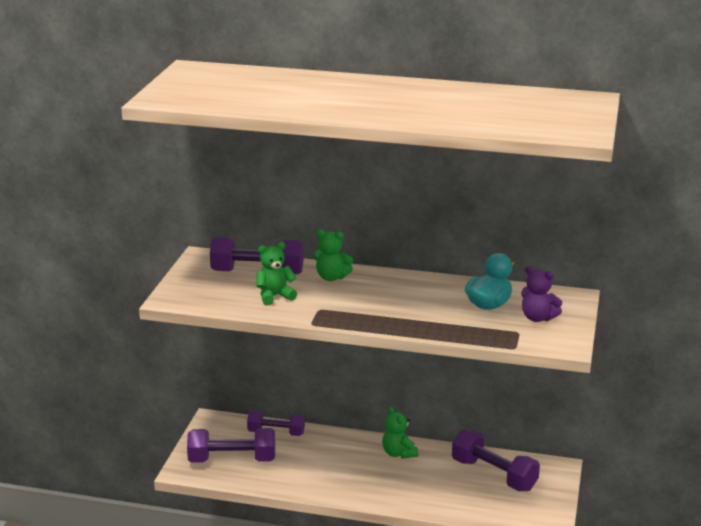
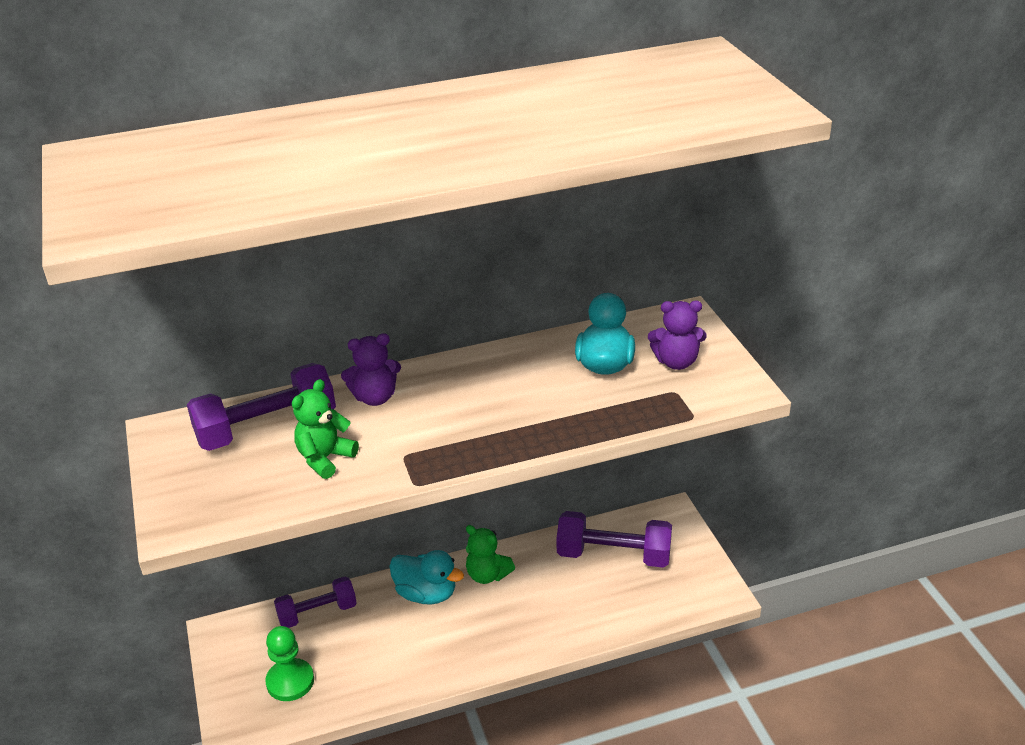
camera: 30 degrees left, 10 degrees up
(232, 460) = (290, 681): purple dumbbell -> green pawn
(331, 277) = (375, 397): green teddy bear -> purple teddy bear
(350, 448) = (426, 594): none -> turquoise duck

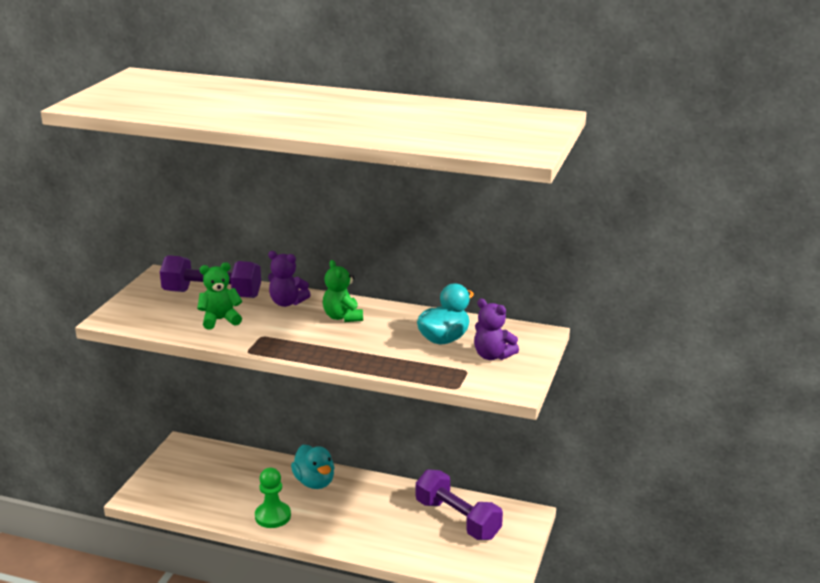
camera: 35 degrees right, 10 degrees down
(290, 681) = (189, 488): green pawn -> green pawn (273, 516)
(317, 613) = (243, 461): purple dumbbell -> none
(487, 575) = (363, 490): green teddy bear -> green teddy bear (342, 317)

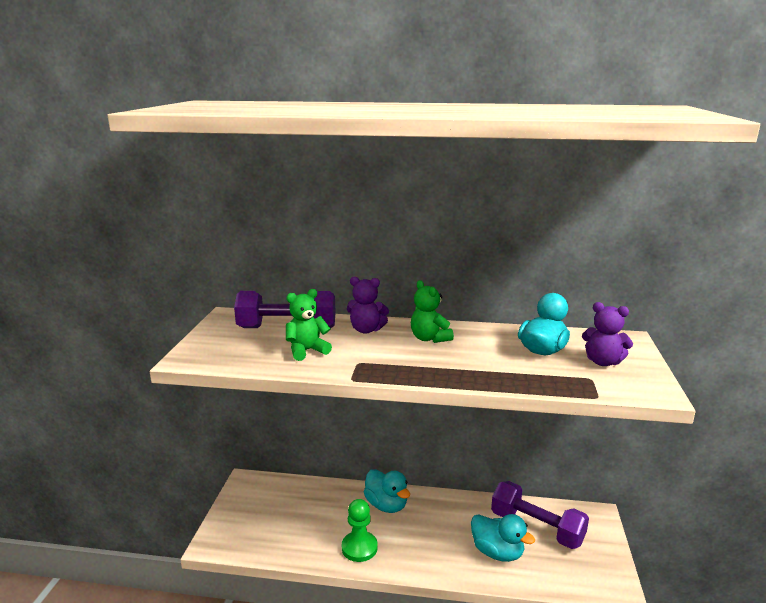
camera: 10 degrees left, 5 degrees down
(405, 535) = (497, 552): none -> turquoise duck

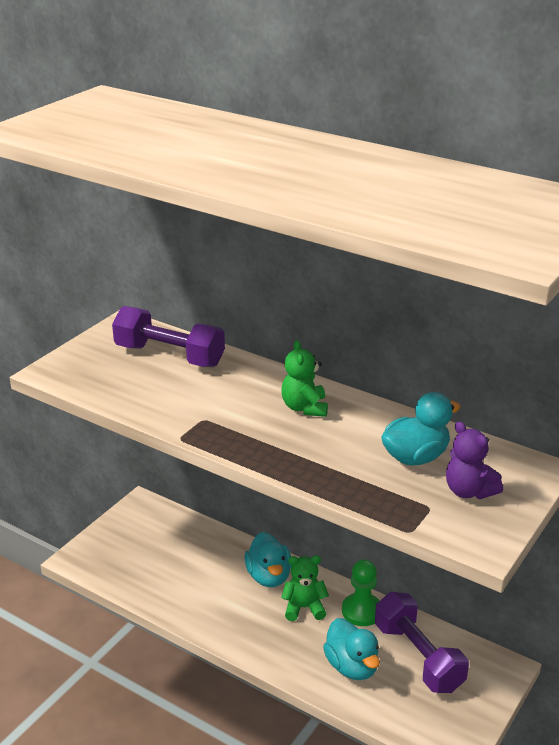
camera: 25 degrees right, 10 degrees up
(307, 351) = (165, 391): green teddy bear -> green teddy bear (304, 608)
(359, 548) = (211, 611): green pawn -> green pawn (362, 611)
(366, 330) = (248, 379): purple teddy bear -> none

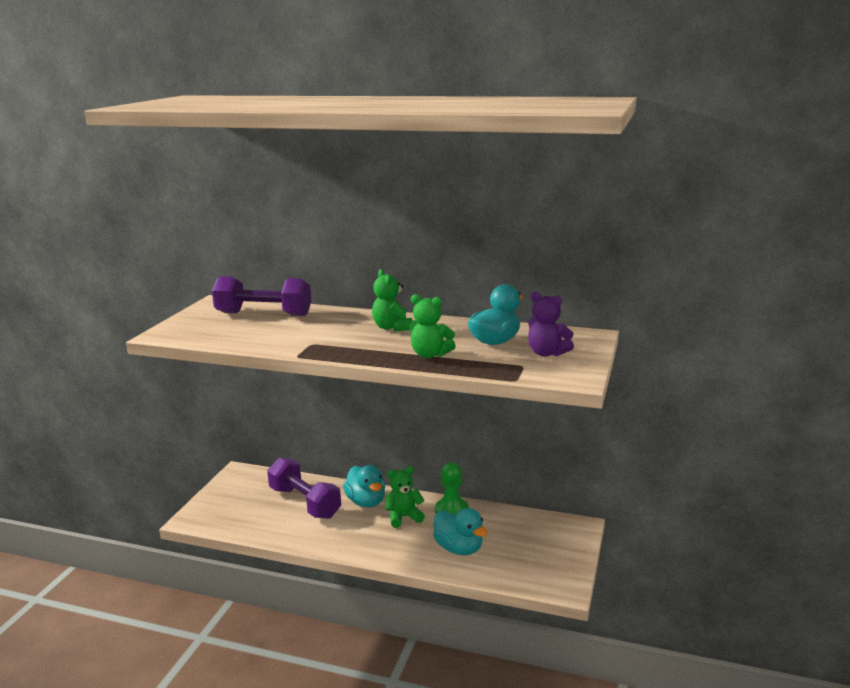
camera: 15 degrees left, 10 degrees down
(329, 466) = (430, 355): none -> green teddy bear
(418, 657) = (509, 532): purple dumbbell -> purple dumbbell (305, 502)

